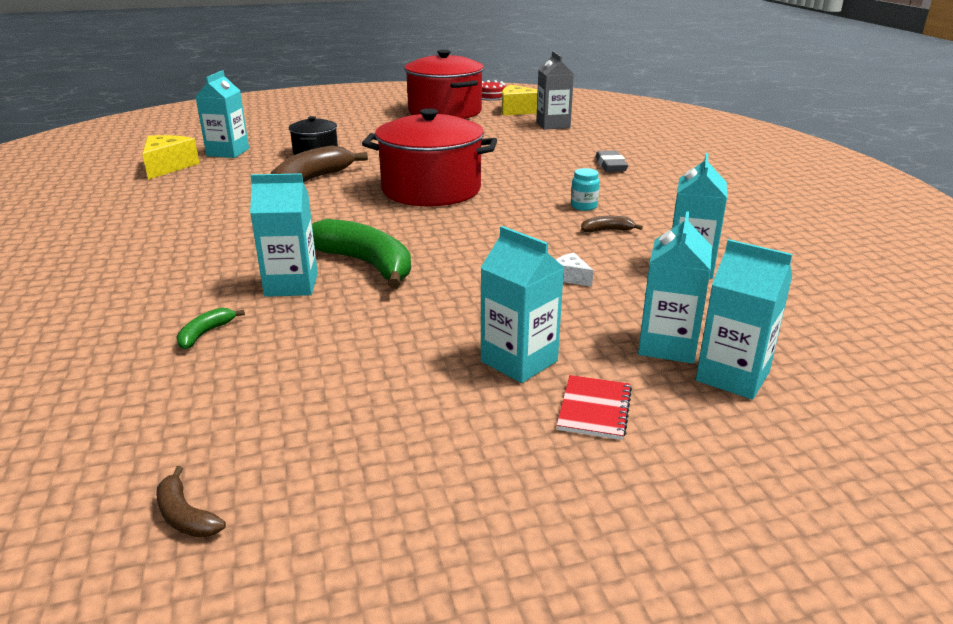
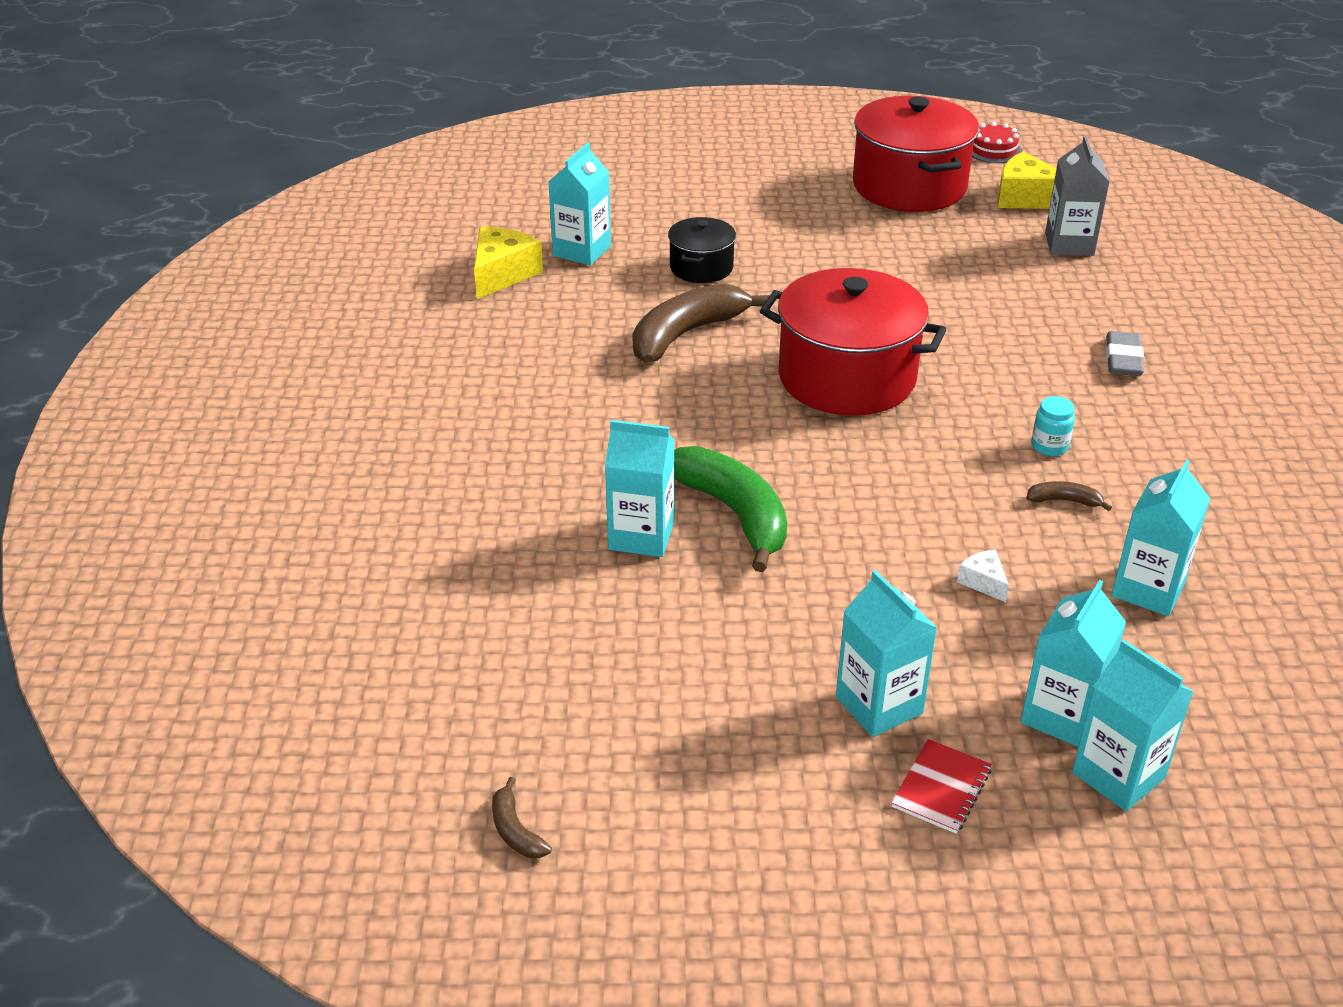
camera: 15 degrees right, 10 degrees up
(205, 334) = (540, 598): green banana -> none

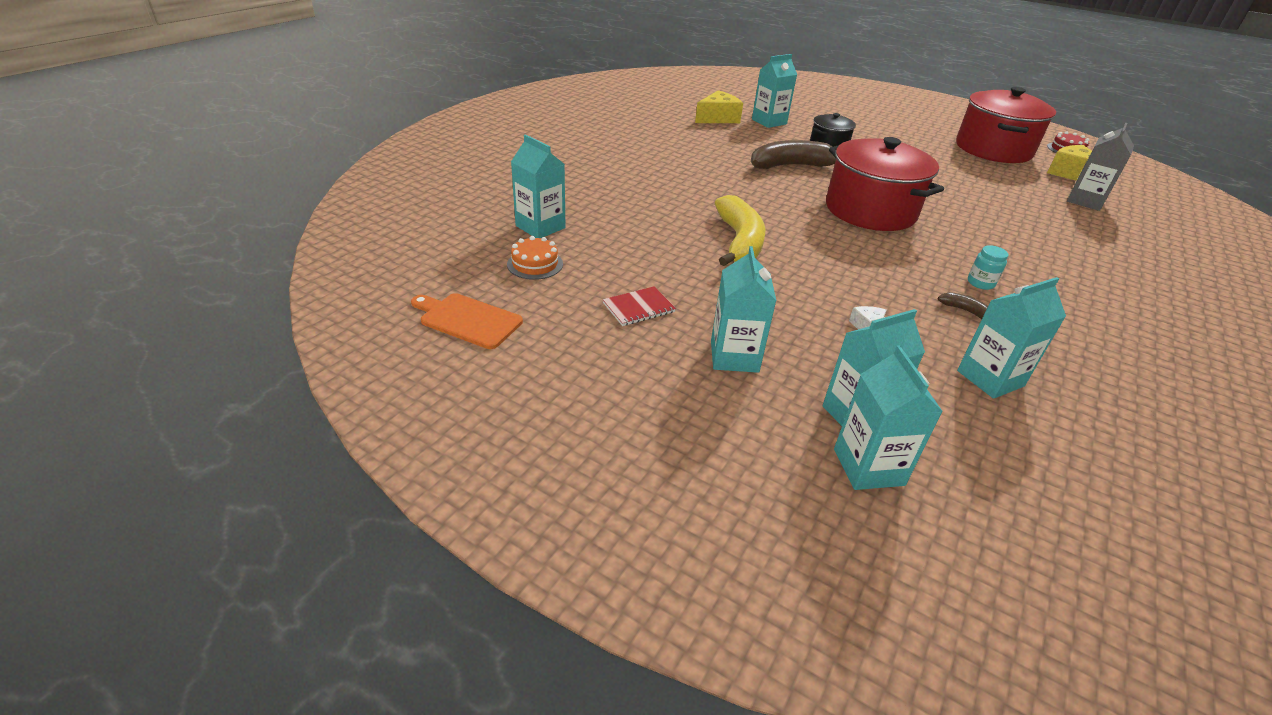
camera: 30 degrees right, 0 degrees up
(509, 691) = (535, 264): none -> orange cake
(515, 830) = (468, 320): brown banana -> orange cutting board
(641, 535) = (676, 231): turquoise carton -> turquoise carton (540, 227)
(734, 513) = (739, 241): green banana -> yellow banana
(941, 788) = (732, 414): red notebook -> red notebook (638, 308)
(1123, 359) = (1078, 262): grey eraser -> none

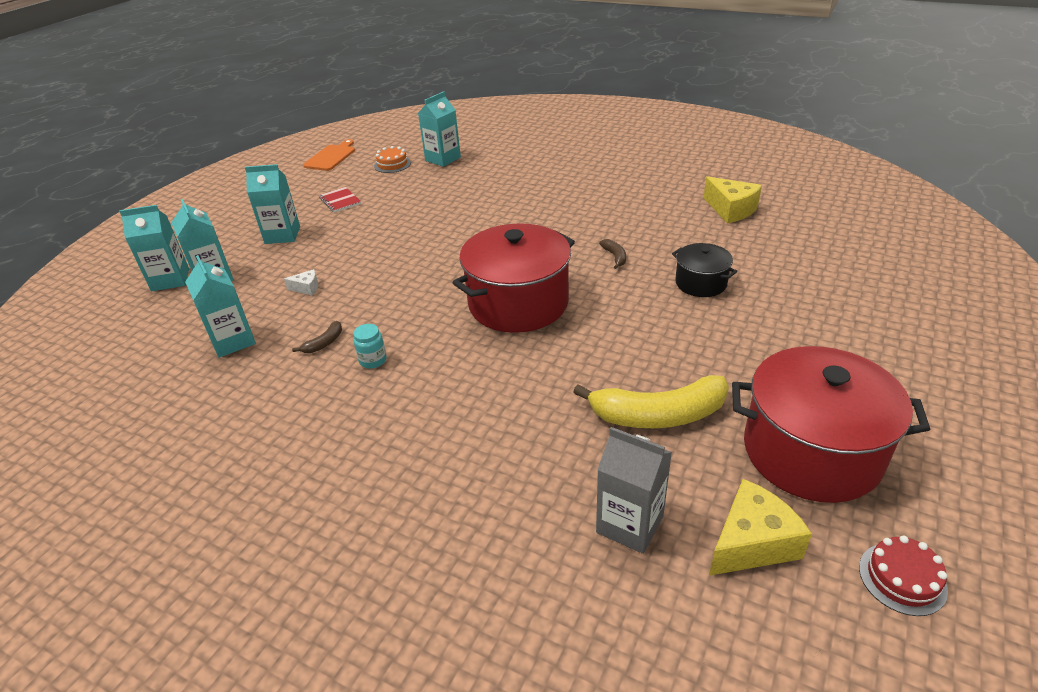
camera: 90 degrees right, 0 degrees up
(739, 241) = (436, 232): yellow banana -> yellow banana (658, 415)
(769, 122) = (750, 241): turquoise carton -> none
(791, 166) = (615, 257): brown banana -> brown banana, size x0.43

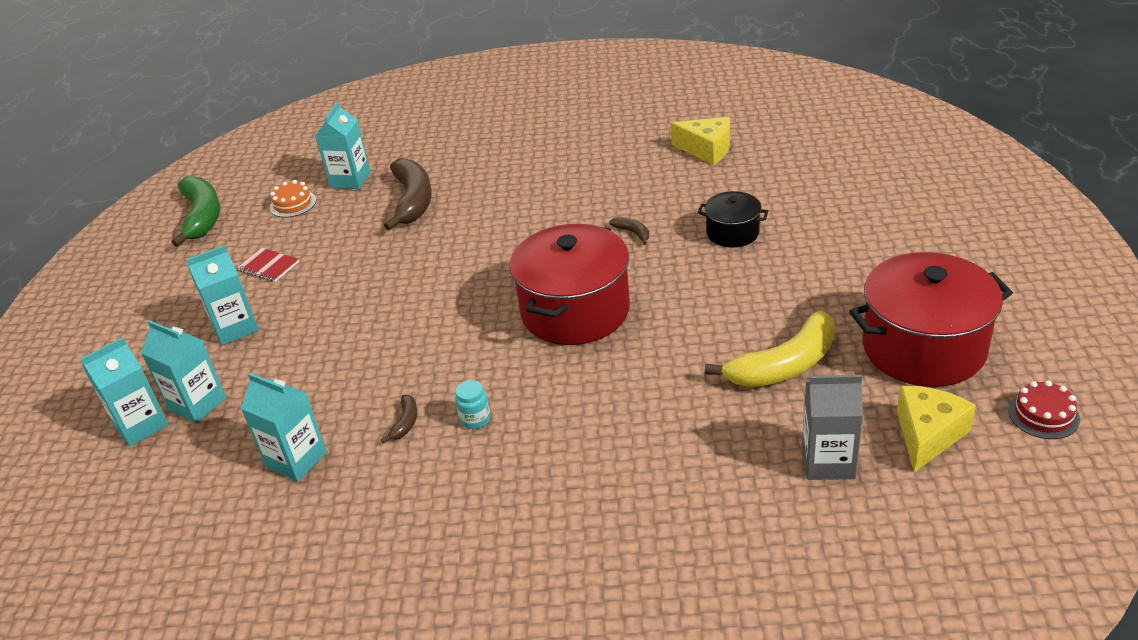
camera: 25 degrees left, 0 degrees up
(307, 288) = (327, 375): white cheese -> none
(331, 157) = (202, 217): orange cutting board -> green banana
(471, 185) = (413, 201): none -> brown banana

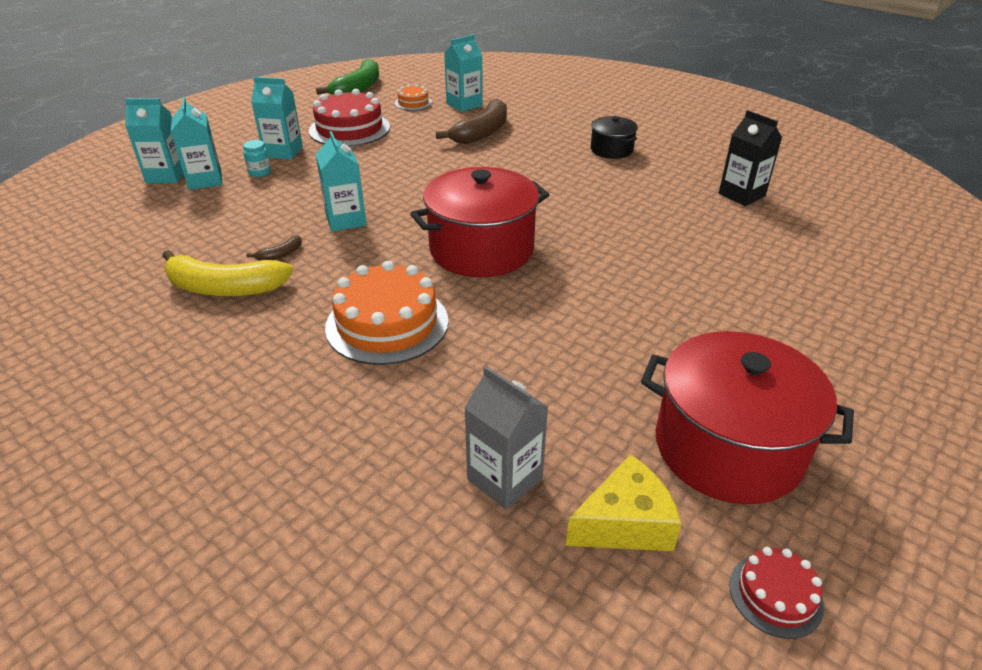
camera: 35 degrees right, 0 degrees up
(269, 266) = (349, 129): red notebook -> red cake
(296, 460) = (198, 239): turquoise carton -> turquoise carton (345, 220)
(475, 419) = (319, 278): turquoise jar -> turquoise jar (260, 172)
(592, 417) = (387, 324): none -> orange cake
(632, 233) = (598, 221): brown banana -> none
(707, 149) = (741, 195): yellow cheese -> black carton
(732, 233) = (678, 261): black pot -> black pot (611, 150)
(784, 365) = (579, 380): yellow banana -> yellow banana (225, 288)

